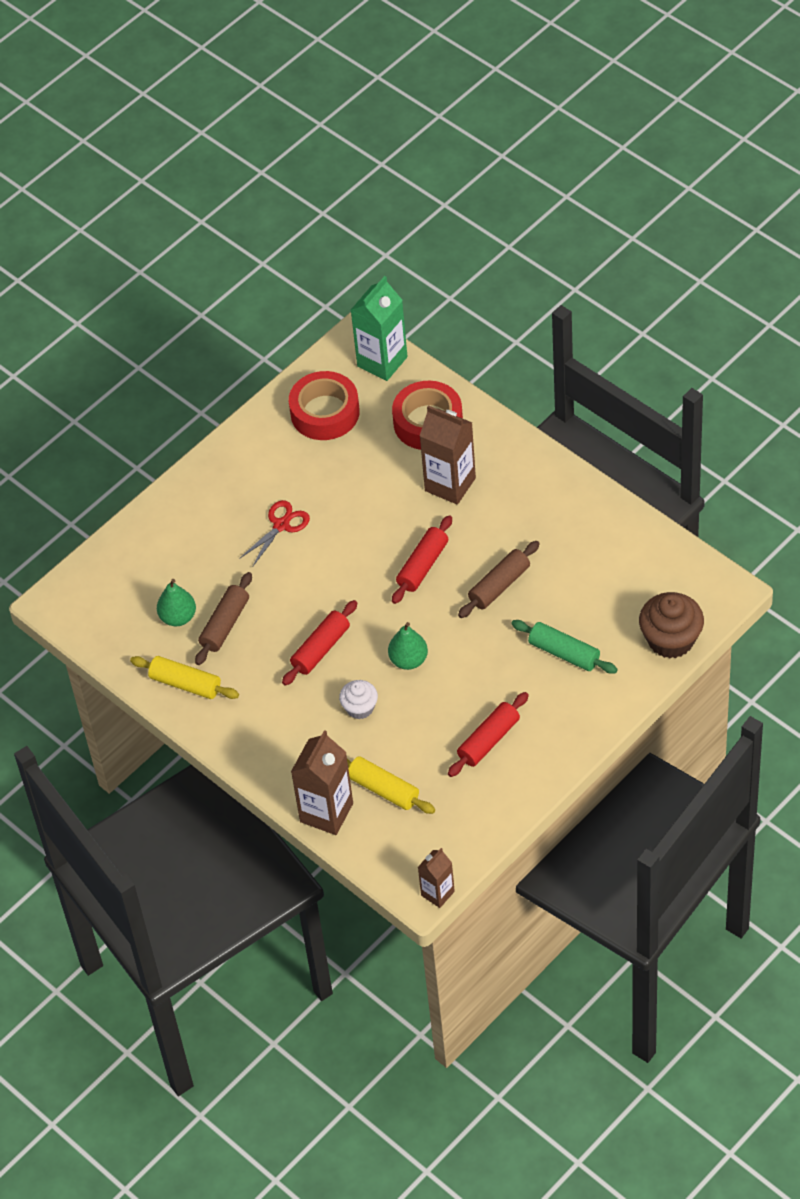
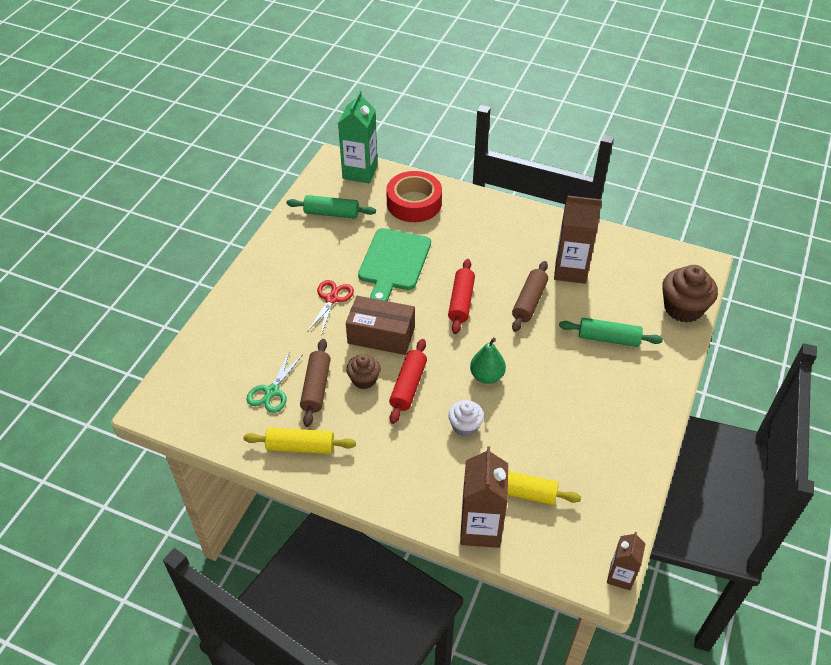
camera: 25 degrees left, 5 degrees down
(178, 617) = (272, 392): green pear -> green scissors
(278, 629) = (364, 379): none -> brown cupcake
(317, 583) = (381, 335): none -> brown box
(325, 412) = (331, 213): red tape -> green rolling pin
(369, 497) = (393, 262): none -> green cutting board
(450, 484) = (452, 240): brown carton -> brown carton (570, 270)
(488, 740) = (588, 424): red rolling pin -> none

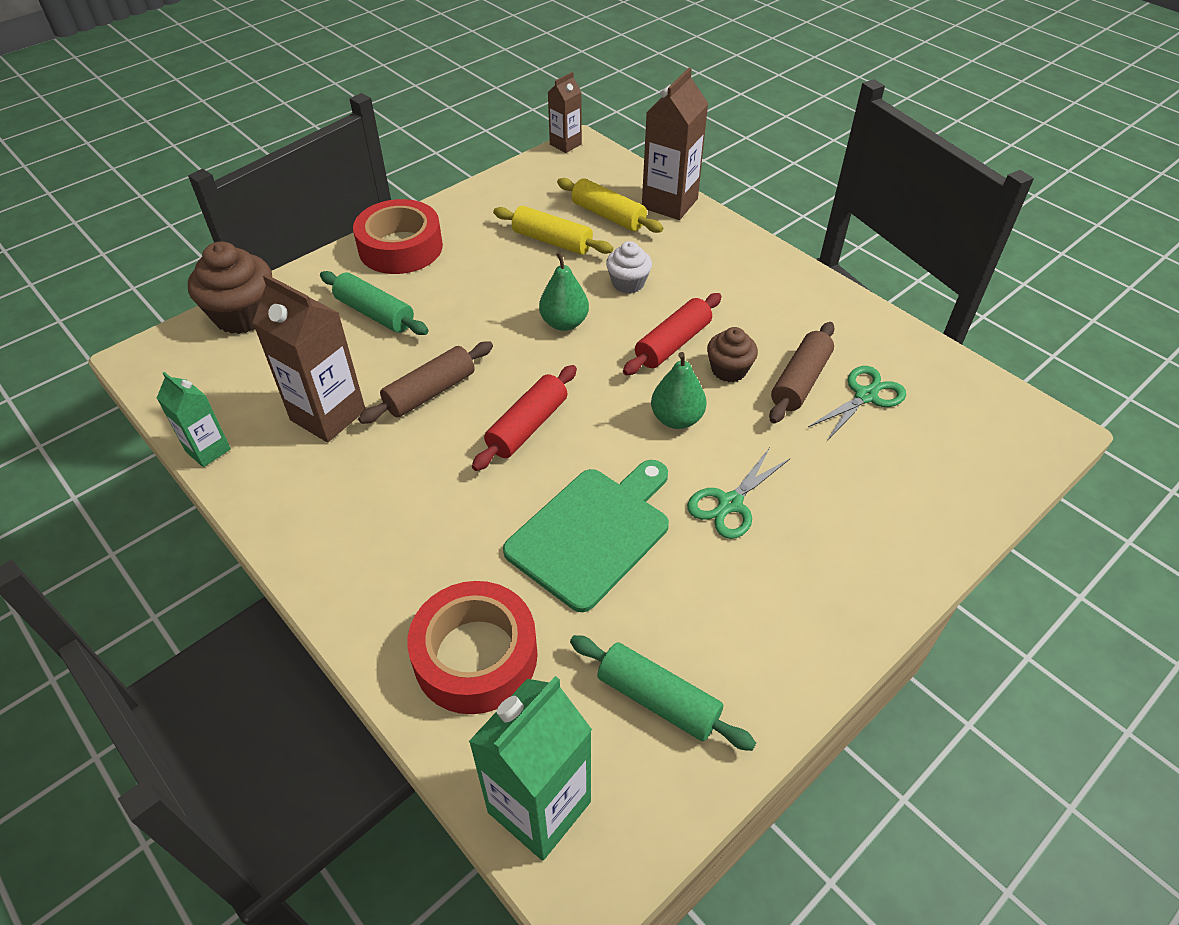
camera: 155 degrees left, 0 degrees up
(300, 446) = (841, 323): yellow rolling pin -> yellow rolling pin (552, 241)
(332, 299) = (730, 504): red scissors -> green scissors
(381, 335) = (676, 419): brown box -> green pear
(609, 234) = (208, 450): none -> green carton
(644, 396) = (400, 247): none -> red tape

